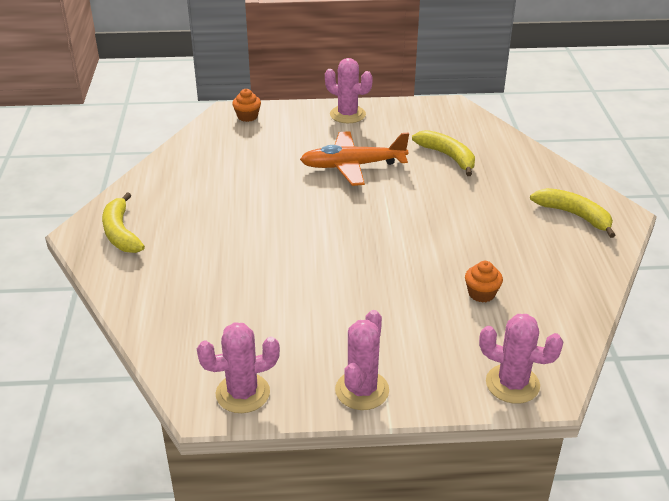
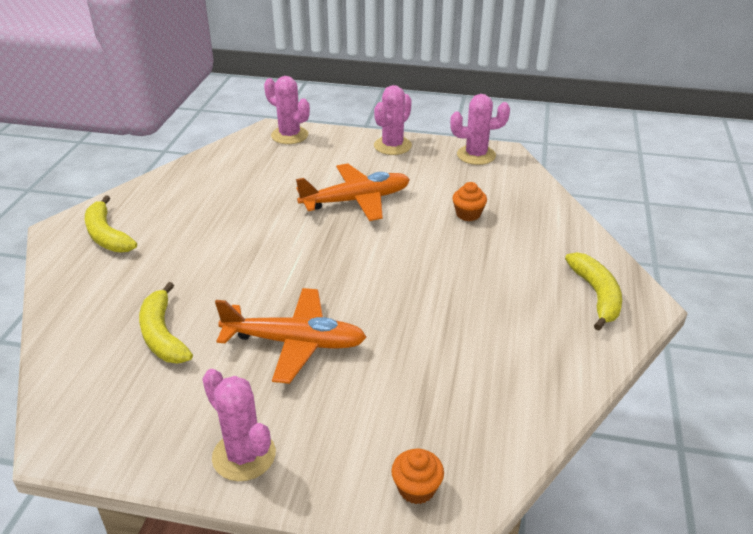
camera: 165 degrees left, 0 degrees up
(368, 292) = (356, 200): none -> orange plane
(481, 293) = (262, 186): orange cupcake -> orange cupcake (468, 214)

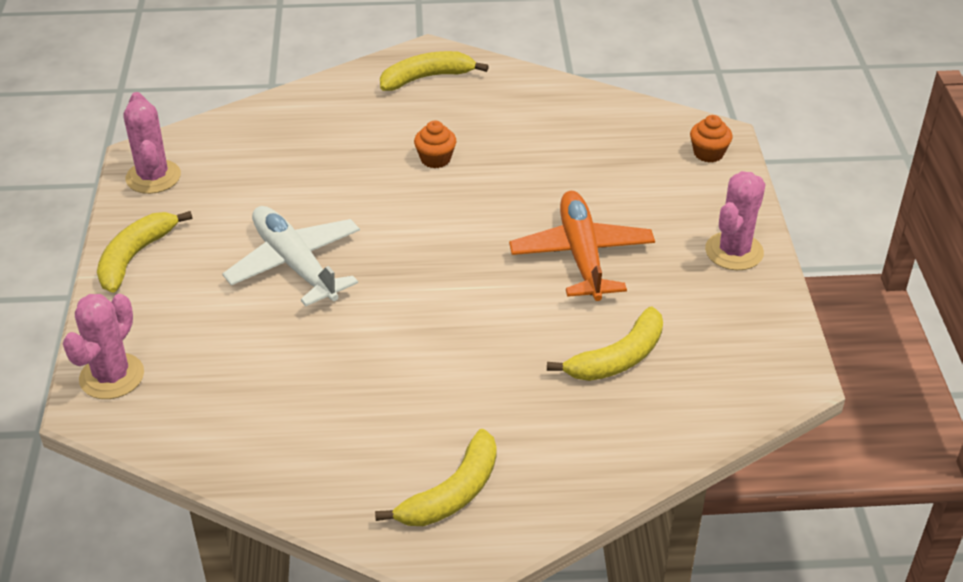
camera: 105 degrees left, 5 degrees up
(356, 200) = (295, 264): orange plane -> white plane
(392, 146) = (135, 257): pink cactus -> yellow banana
(468, 214) = (303, 169): orange cupcake -> orange cupcake (435, 159)

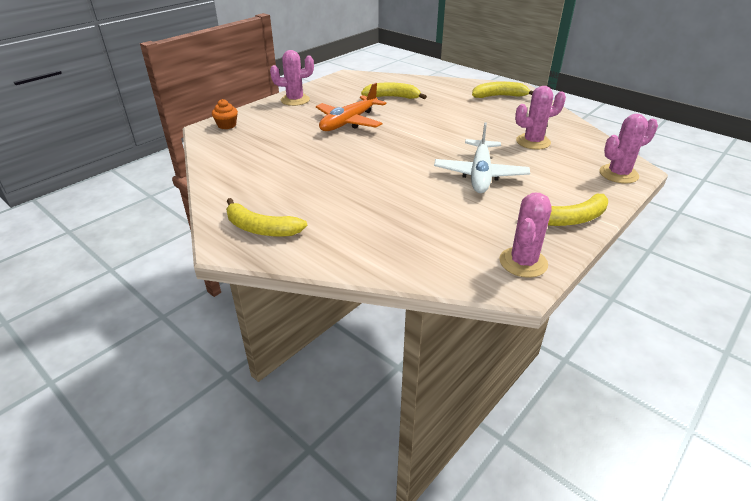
camera: 135 degrees left, 5 degrees down
(280, 379) = (533, 142): none -> pink cactus
(435, 159) = (340, 182): orange cupcake -> none

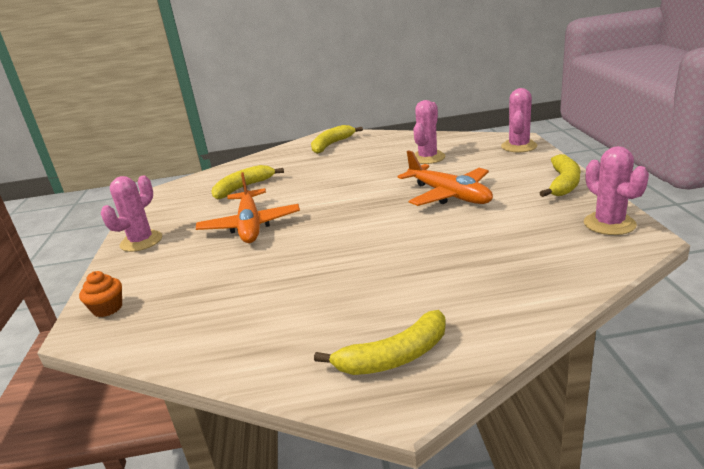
camera: 45 degrees left, 10 degrees down
(480, 174) = (448, 195): white plane -> orange plane

